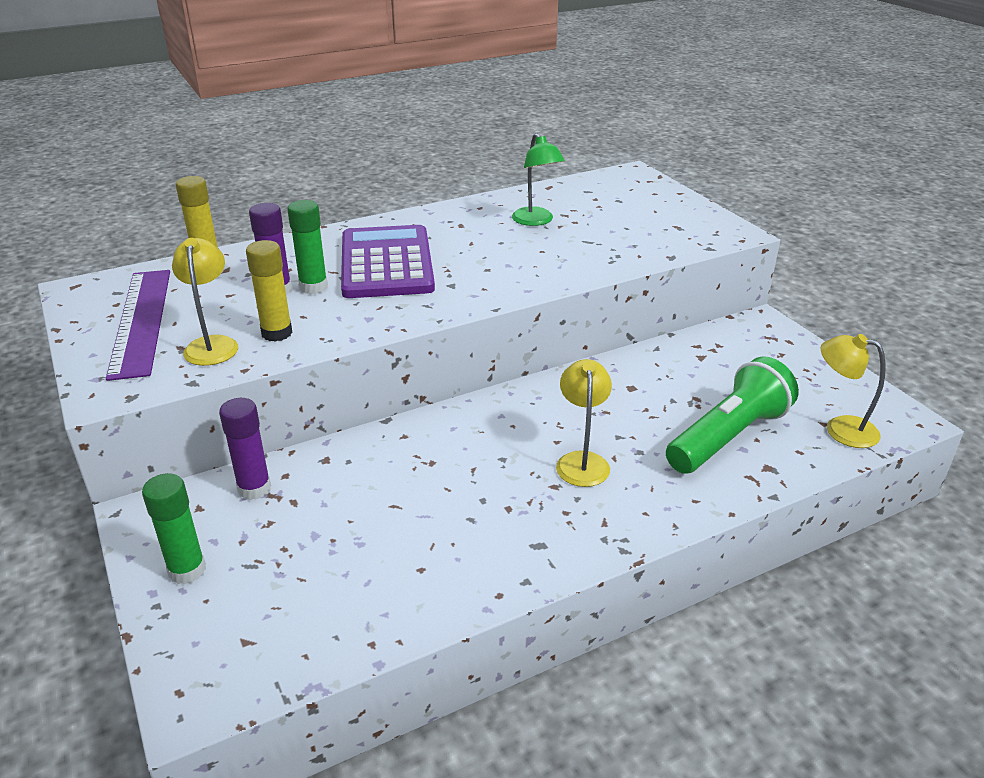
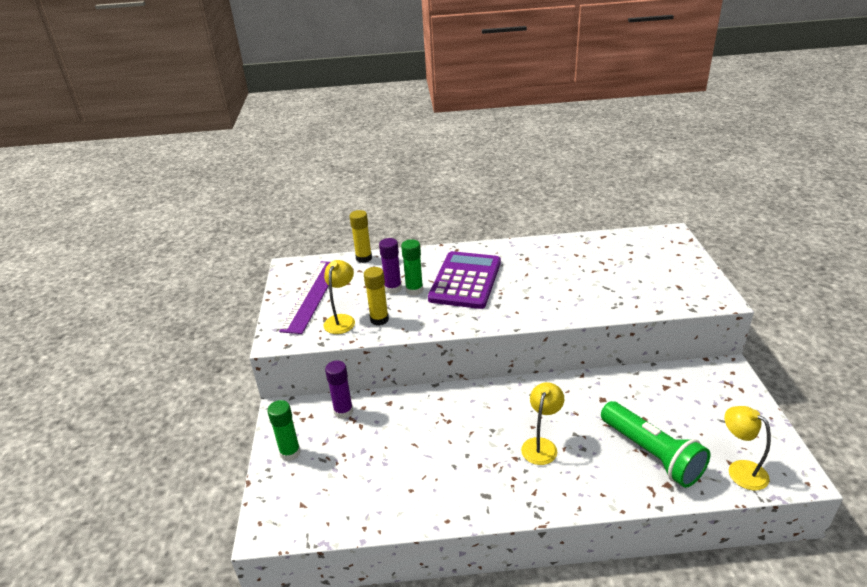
camera: 25 degrees right, 0 degrees up
(536, 221) = (579, 264): green lamp -> none
(728, 437) = (651, 454): green flashlight -> green flashlight turned 75 degrees clockwise

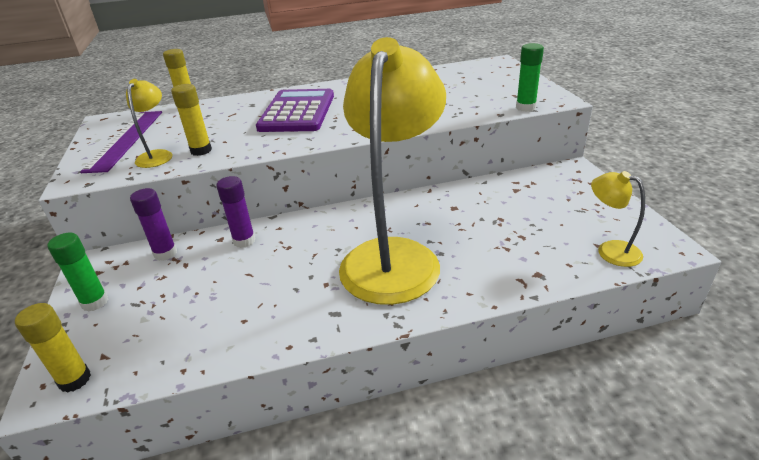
camera: 10 degrees left, 0 degrees up
(283, 522) = (74, 380): none -> yellow glue stick
(393, 288) = (218, 125): purple glue stick -> purple glue stick (244, 241)
(414, 290) = (242, 124): green glue stick -> green glue stick (525, 108)
(541, 445) = (394, 256): yellow lamp -> yellow lamp, size x2.43
(651, 454) = (514, 248): green flashlight -> none

